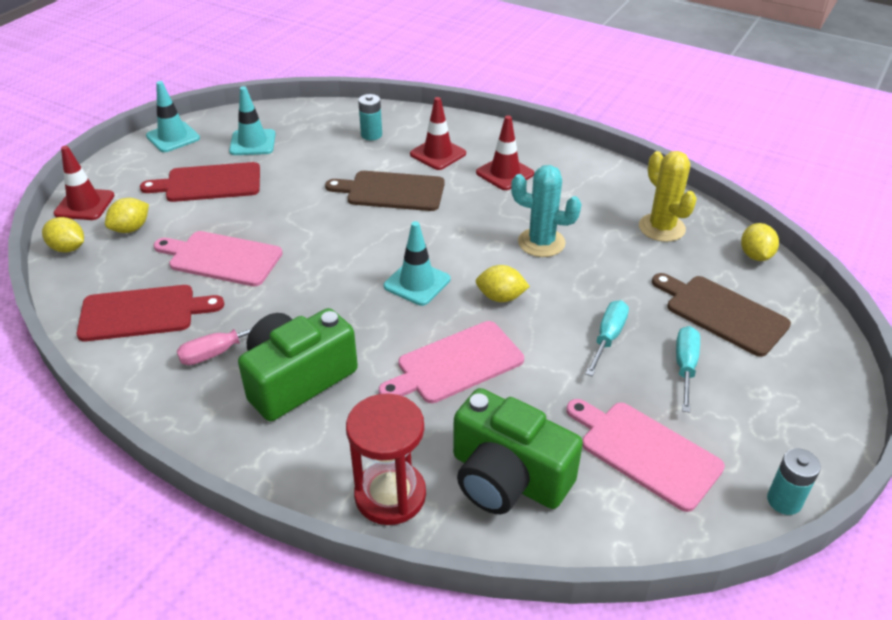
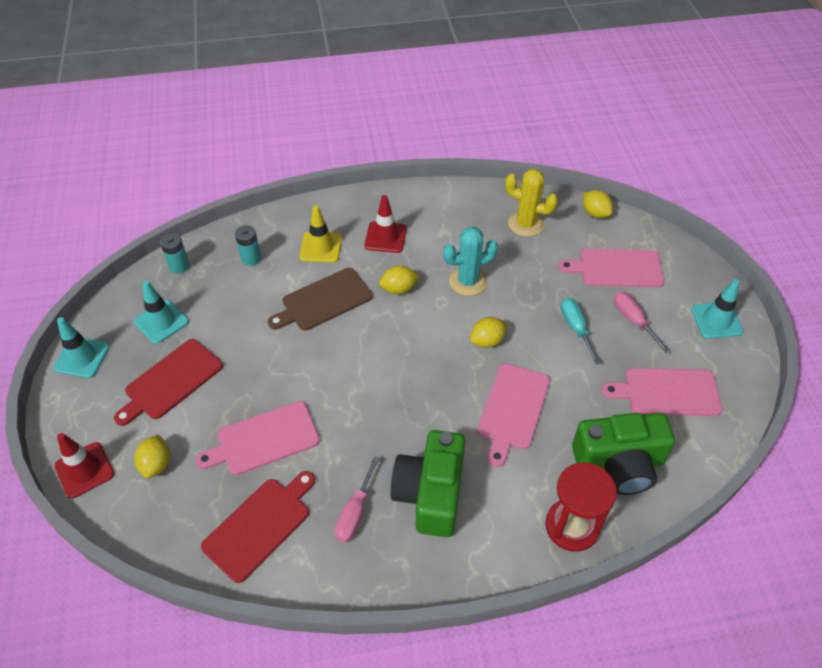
camera: 40 degrees left, 10 degrees up
(68, 248) = (124, 517): yellow lemon -> yellow lemon (399, 289)
(417, 283) = (424, 365): turquoise traffic cone -> turquoise traffic cone (716, 320)
(438, 154) = (321, 247): red traffic cone -> yellow traffic cone
(685, 367) = (633, 321): turquoise screwdriver -> pink screwdriver
(722, 313) = (616, 268): brown cutting board -> pink cutting board
(784, 501) = (753, 372): turquoise battery -> turquoise battery (179, 266)

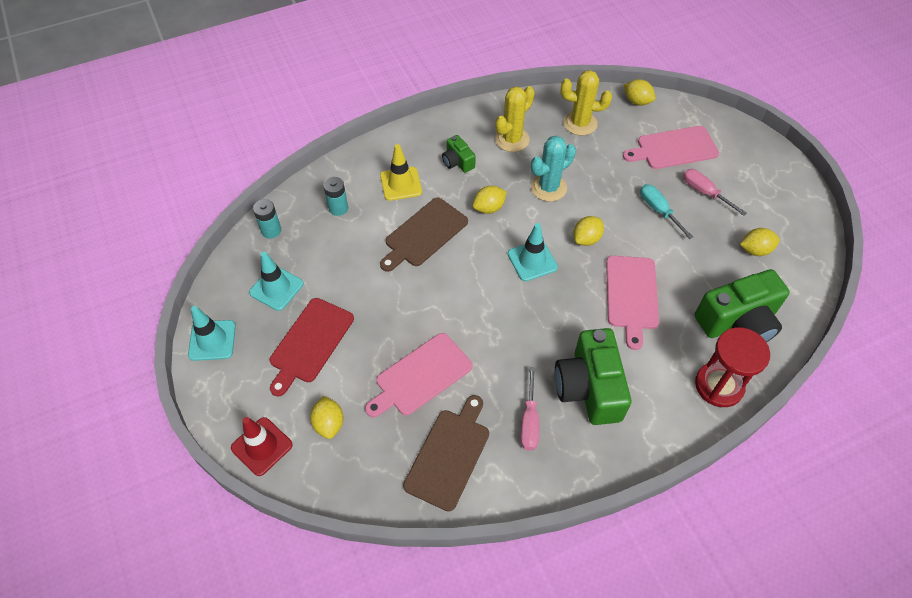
camera: 15 degrees left, 5 degrees up
(260, 525) = (449, 455): red cutting board -> brown cutting board
(385, 237) = (458, 162): red traffic cone -> green camera
(449, 226) = (512, 139): none -> yellow cactus
(667, 392) = (755, 250): pink cutting board -> yellow lemon
(716, 320) = (773, 177): turquoise traffic cone -> turquoise traffic cone (532, 260)

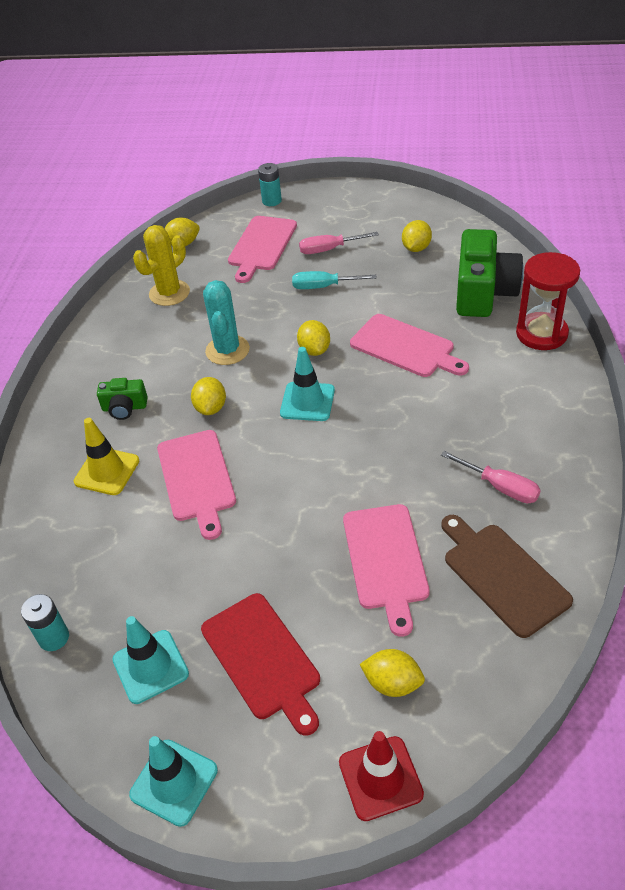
camera: 55 degrees left, 10 degrees down
(338, 208) = (85, 548): turquoise battery -> turquoise battery (272, 201)
(424, 234) = (197, 479): brown cutting board -> pink cutting board
(512, 139) = (138, 351): yellow cactus -> none
(589, 388) = (489, 423): green camera -> none

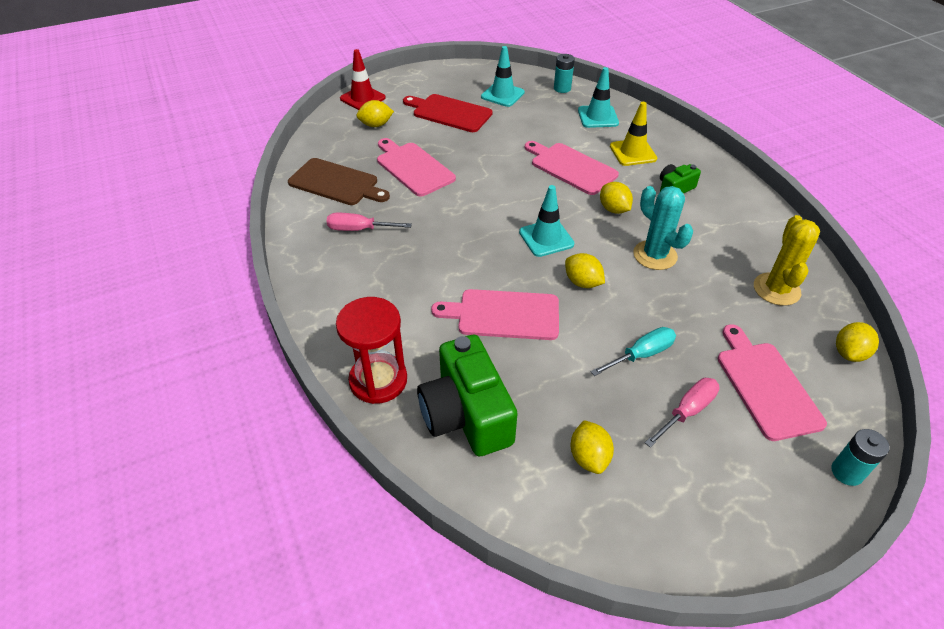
camera: 145 degrees right, 0 degrees up
(174, 782) = (453, 72): turquoise traffic cone -> turquoise traffic cone (598, 117)

